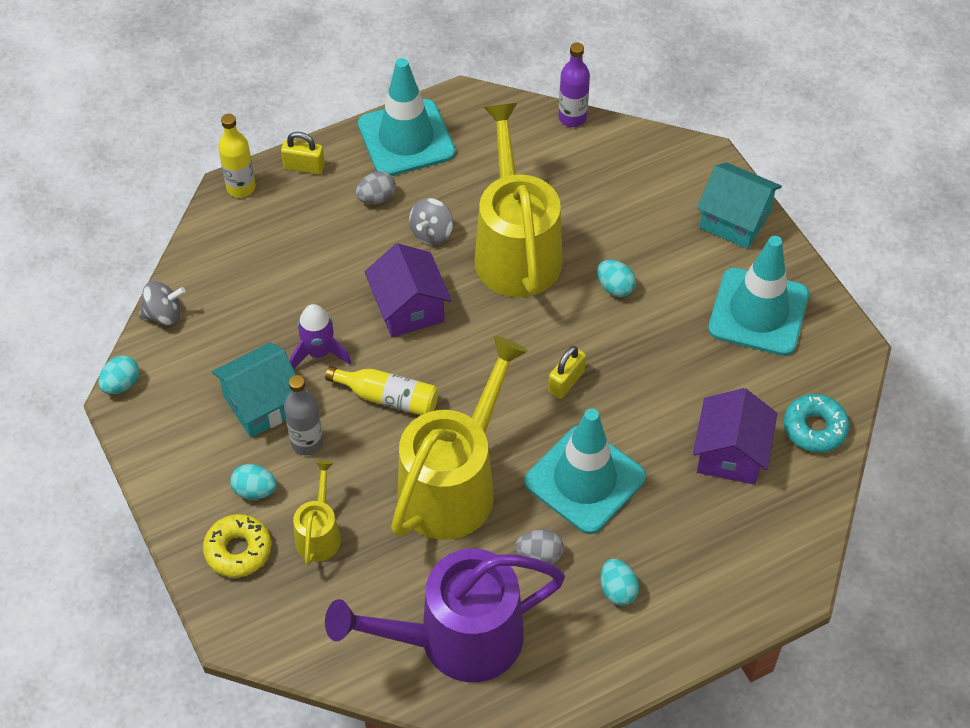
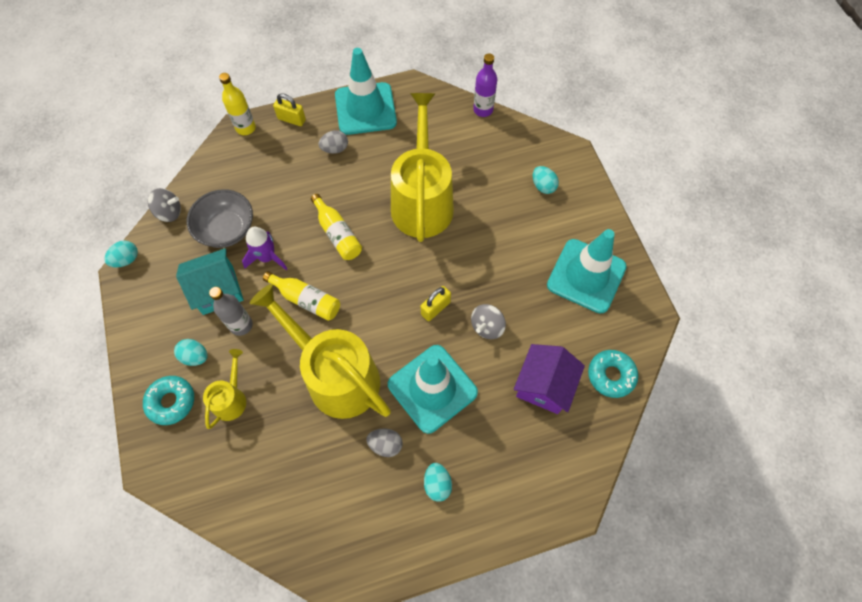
camera: 10 degrees right, 10 degrees up
(238, 550) = (171, 402): yellow donut -> turquoise donut
(252, 324) = (227, 229): none -> grey bowl
(409, 308) = (337, 234): purple house -> yellow bottle
(431, 233) = (366, 180): grey spinning top -> grey spinning top (487, 327)
(453, 484) = (336, 376): yellow watering can -> yellow watering can turned 90 degrees counterclockwise
(457, 639) = (309, 503): purple watering can -> none
(615, 287) = (486, 240): turquoise egg -> turquoise egg (543, 186)
(734, 220) = (582, 202): turquoise house -> none

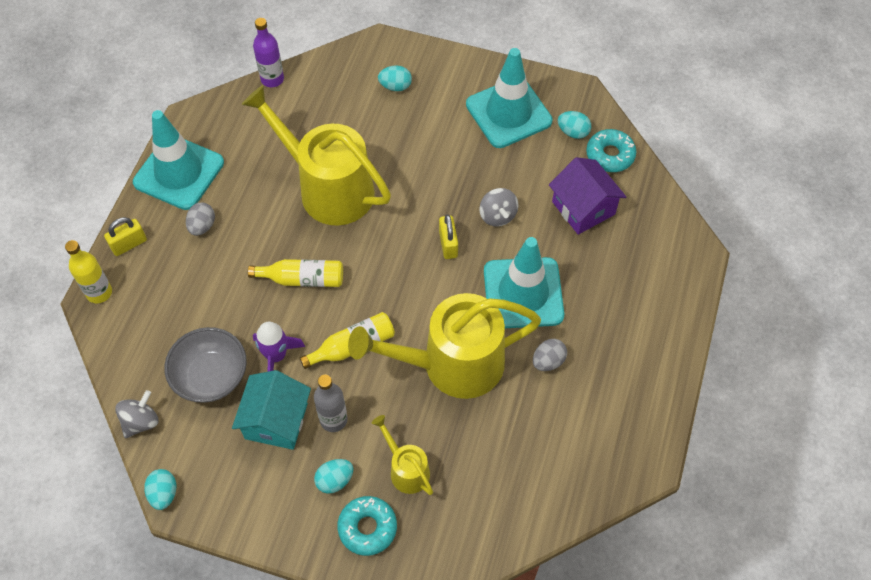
camera: 55 degrees left, 5 degrees down
(437, 484) = (612, 341): turquoise egg -> turquoise egg (573, 132)

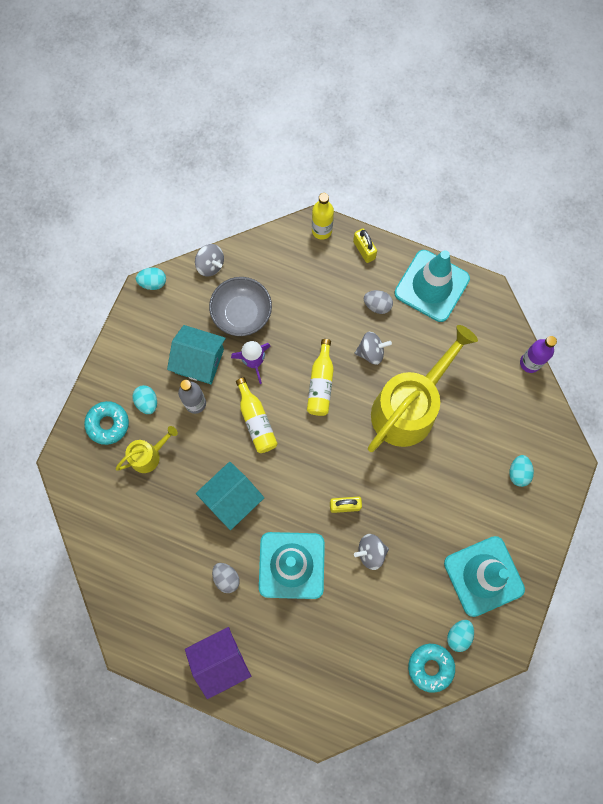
camera: 95 degrees right, 15 degrees up
(261, 229) = (371, 352): none -> grey spinning top
(452, 364) = (232, 498): yellow watering can -> turquoise house
(583, 208) = (373, 632): purple house -> purple house (220, 660)

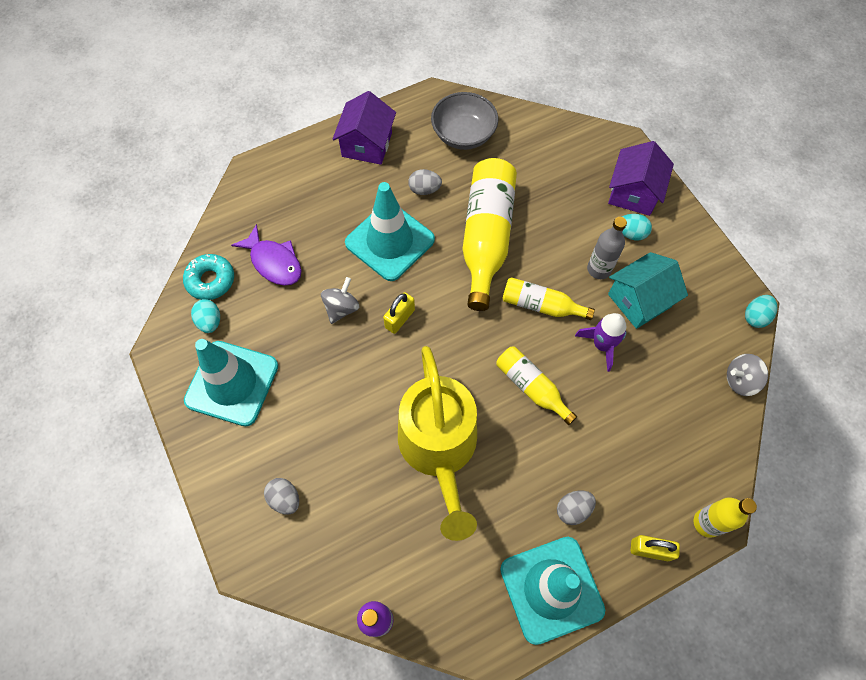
camera: 130 degrees right, 10 degrees down
(108, 424) = (633, 193): turquoise donut -> purple house
(148, 455) = (579, 204): yellow watering can -> none
(232, 498) = (486, 238): turquoise house -> yellow bottle
(242, 313) = (662, 371): grey bowl -> grey bowl (463, 135)
(371, 352) = (526, 460): grey spinning top -> none
(378, 634) = (274, 262): none -> purple fish
(518, 472) = (285, 499): turquoise egg -> grey egg

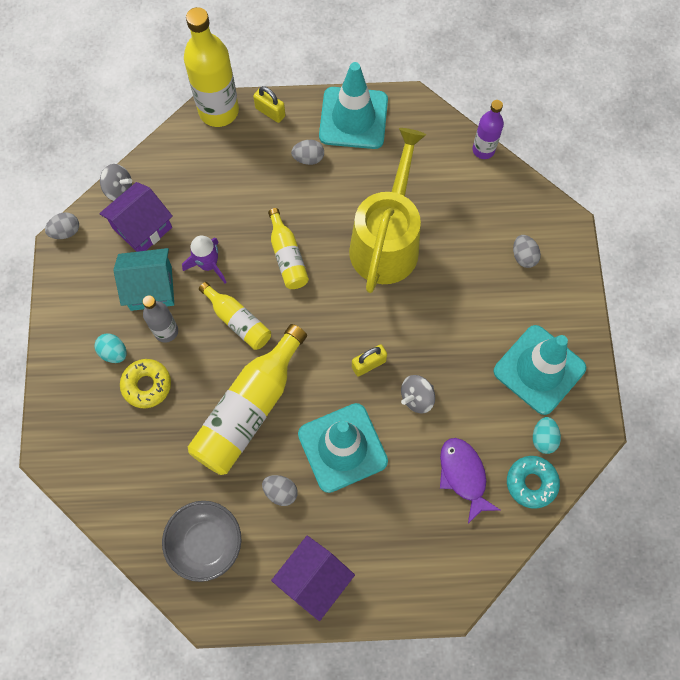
camera: 155 degrees left, 5 degrees up
(584, 220) = (147, 385): none -> yellow donut
(633, 193) = (81, 393): purple house -> purple house (142, 227)
(707, 523) = (218, 111): yellow bottle -> yellow bottle, size x1.81
(755, 317) = (66, 231): turquoise egg -> grey egg

